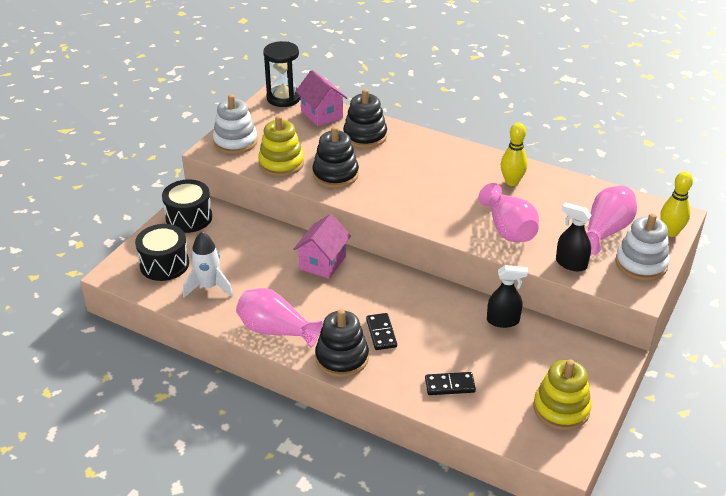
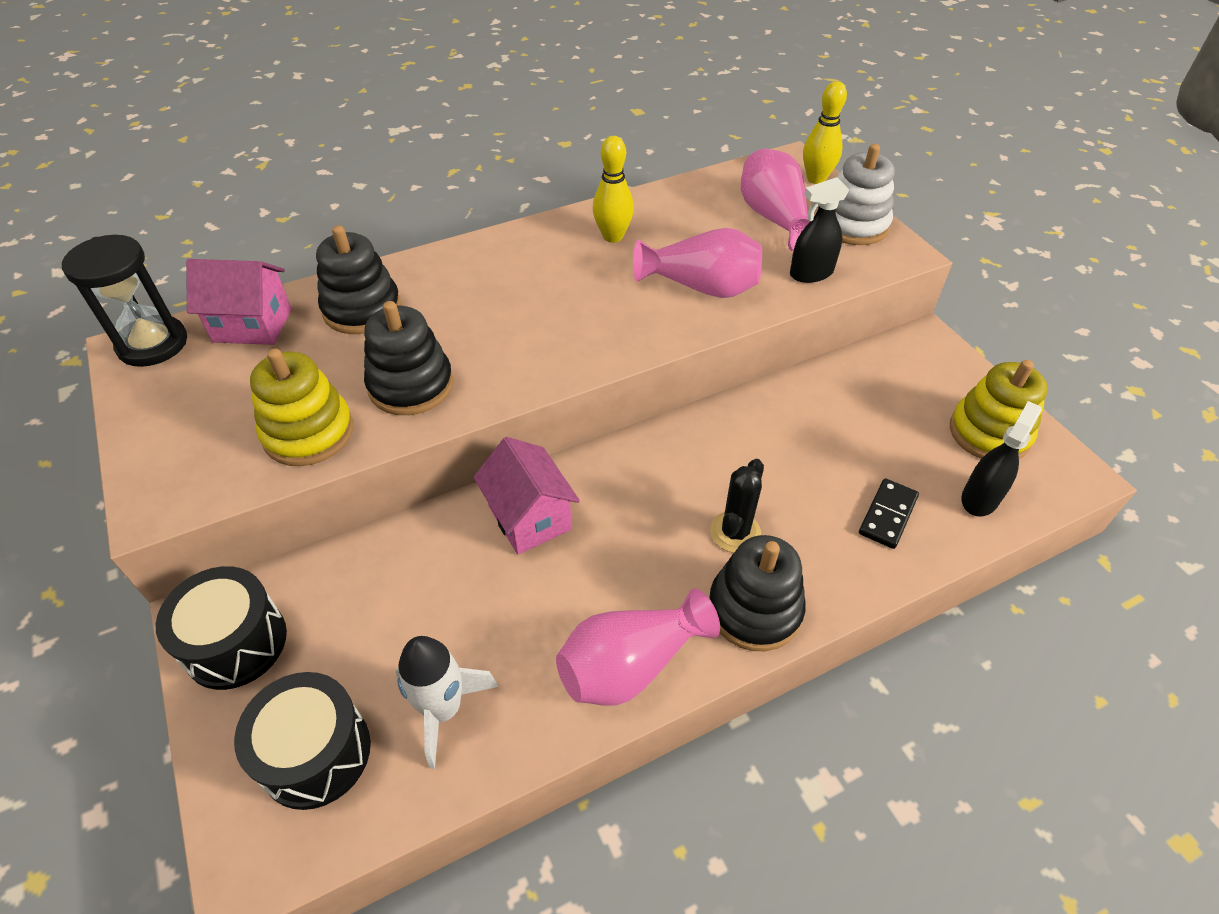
camera: 55 degrees left, 10 degrees up
(235, 142) = (178, 461): white stacking toy -> none
(381, 333) = (735, 532): black domino -> black cactus
(503, 321) = (801, 397): black spray bottle -> black spray bottle (980, 498)

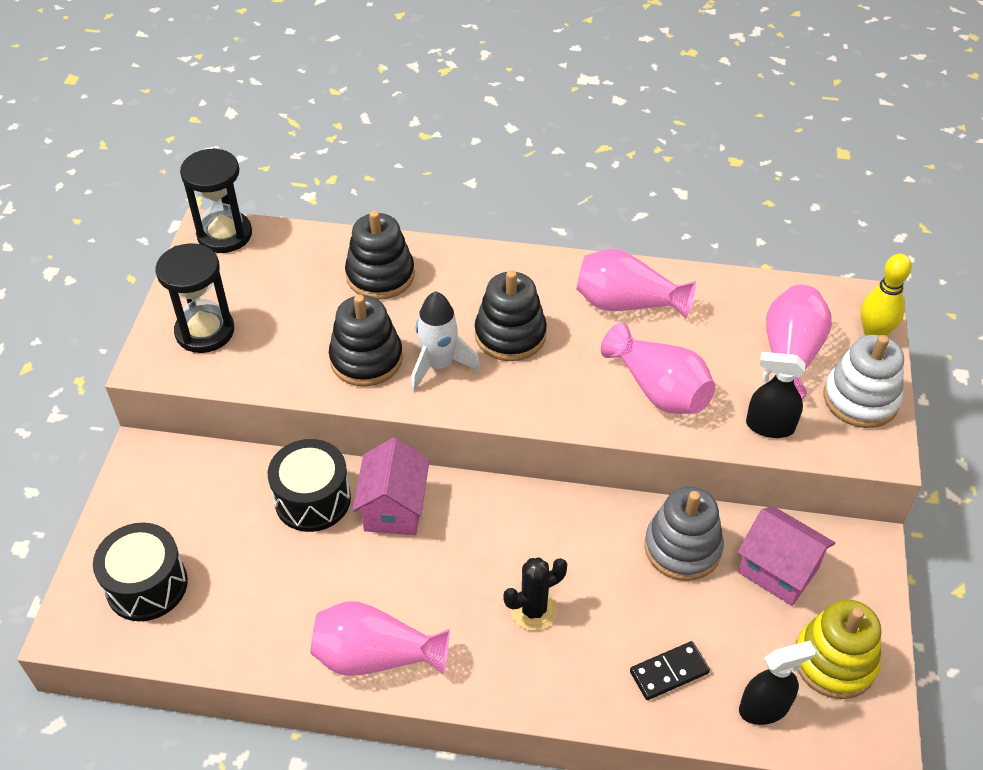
camera: 35 degrees right, 0 degrees up
(202, 443) = (205, 331): none -> black hourglass
(236, 643) = (150, 484): black drum -> black drum (312, 499)
(252, 325) = (297, 251): pink house -> pink house (778, 570)
(308, 432) = (273, 360): yellow stacking toy -> none
(443, 709) = (237, 607): white rocket -> white rocket (439, 365)
(613, 236) = (627, 303): yellow bowling pin -> pink vase
(754, 609) = (495, 675): black stacking toy -> black stacking toy (510, 335)
(804, 412) = (682, 548): none -> grey stacking toy

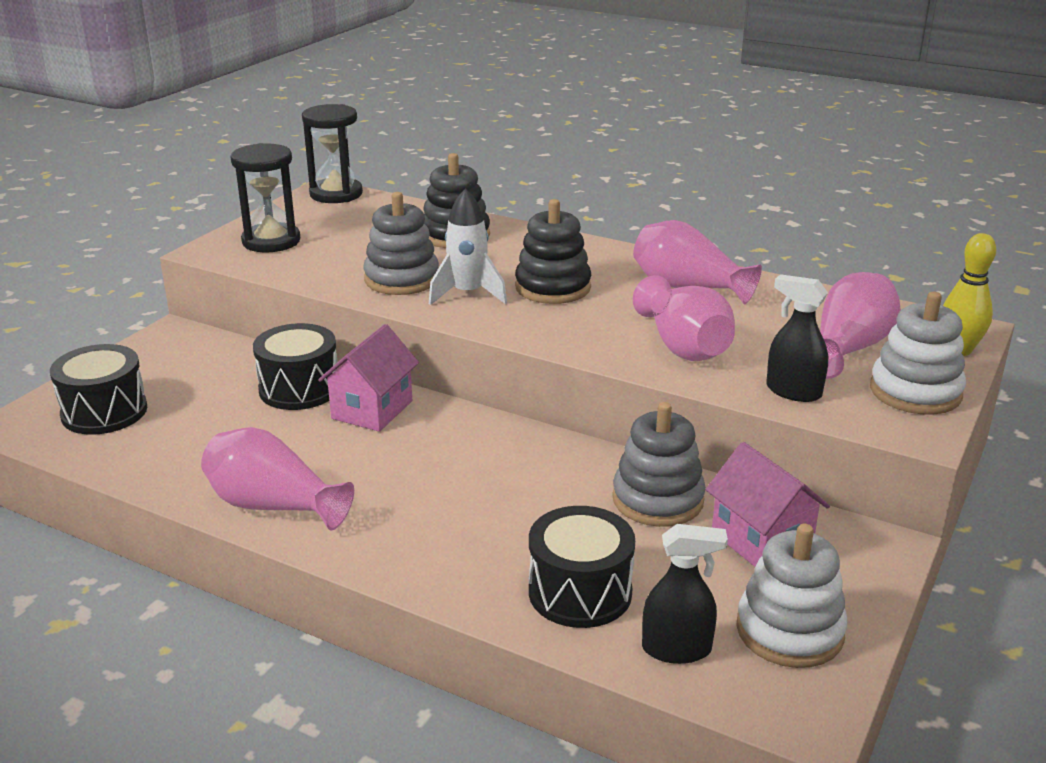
camera: 20 degrees right, 20 degrees down
(366, 359) = (402, 279): black stacking toy -> grey stacking toy
(533, 610) = (461, 510): black cactus -> none
(669, 672) = (580, 592): black domino -> black drum
(834, 661) = (789, 631): yellow stacking toy -> white stacking toy

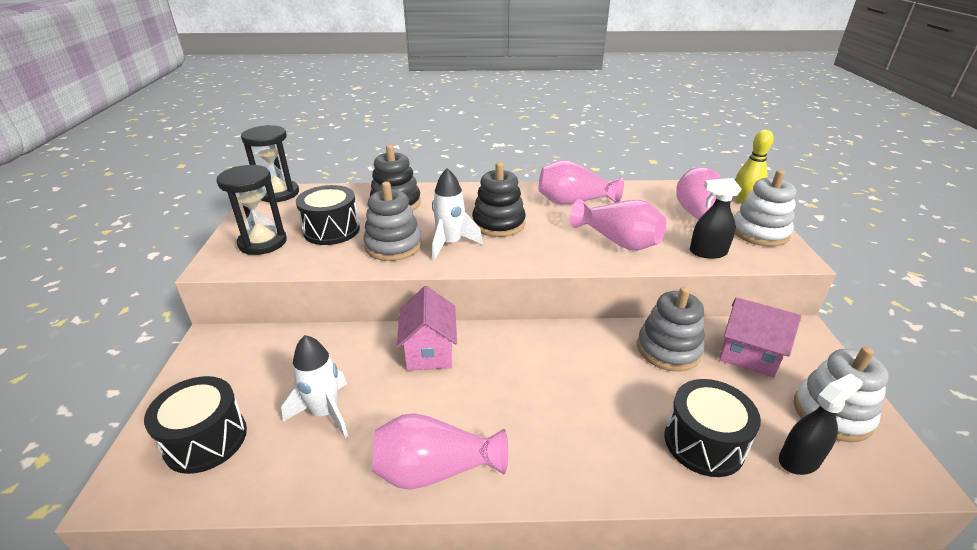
camera: 30 degrees left, 5 degrees up
(220, 427) = (325, 412): none -> white rocket
(299, 389) = (359, 354): black drum -> black drum (331, 230)

